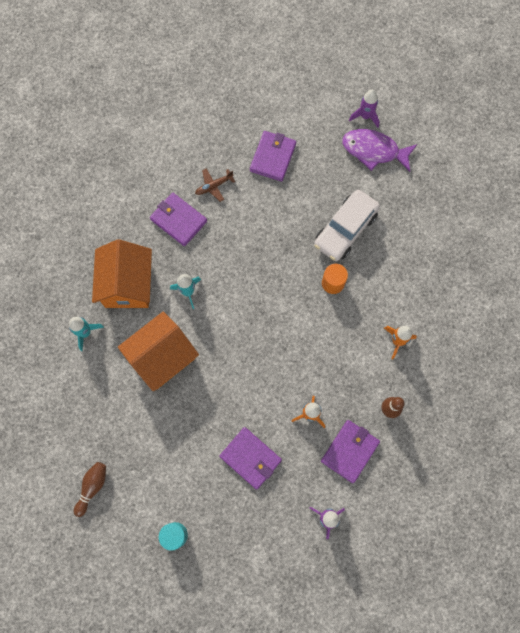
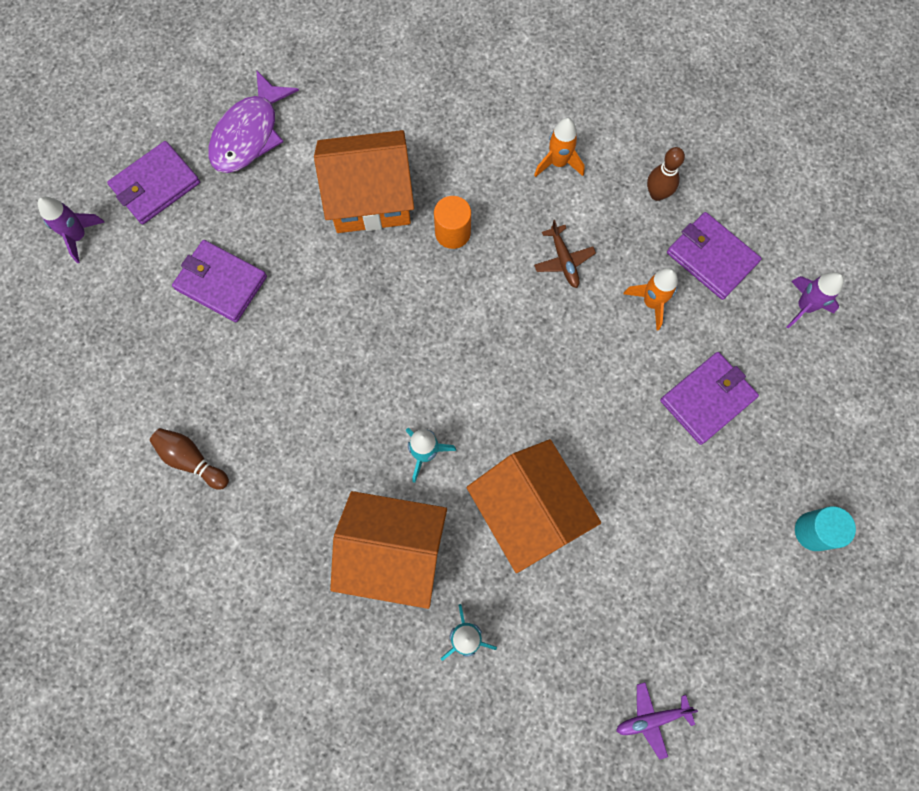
camera: 80 degrees left, 0 degrees up
(52, 445) = (652, 718): none -> purple plane
(92, 487) = (728, 656): brown bowling pin -> brown bowling pin (191, 460)
(178, 220) = (296, 450): purple wallet -> purple wallet (155, 185)
(214, 186) = (248, 383): brown plane -> brown plane (563, 260)
(345, 230) = (370, 199): white car -> orange house
(365, 116) = (187, 134): purple rocket -> purple rocket (79, 236)

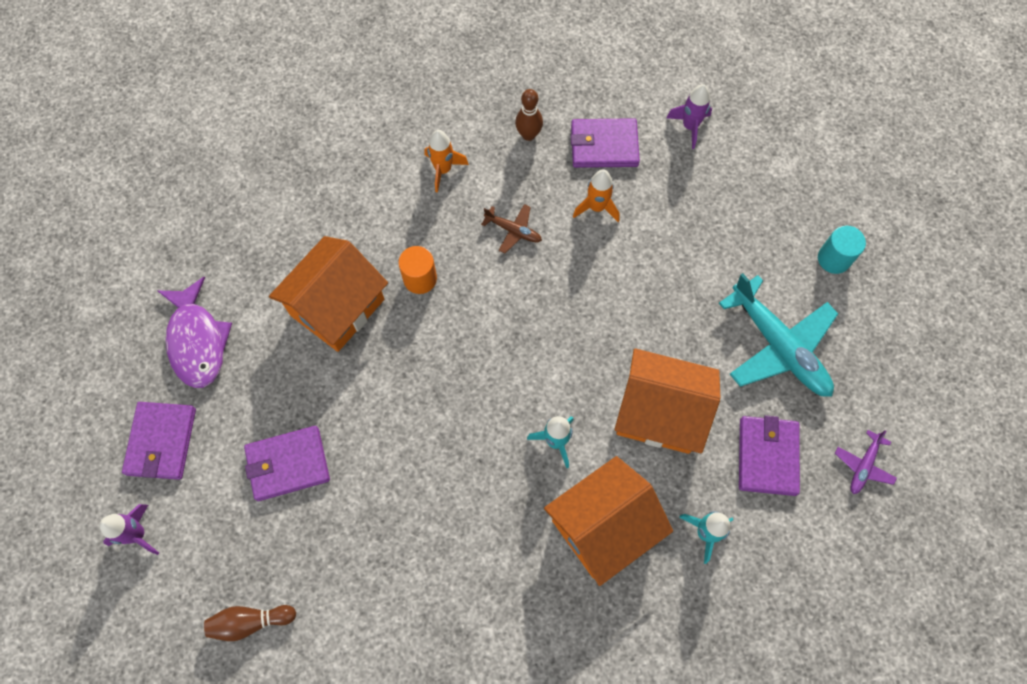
camera: 45 degrees left, 5 degrees down
(191, 460) = (398, 607): brown bowling pin -> brown bowling pin (250, 622)
(685, 554) = (778, 345): none -> turquoise plane
(707, 399) = (692, 236): purple wallet -> purple wallet (767, 456)

